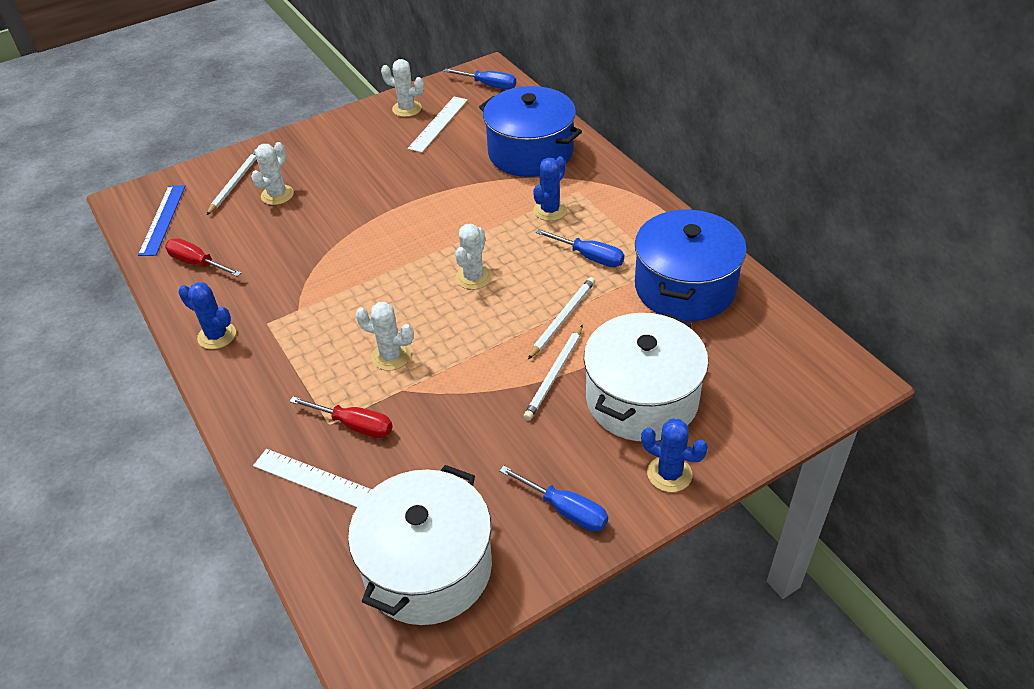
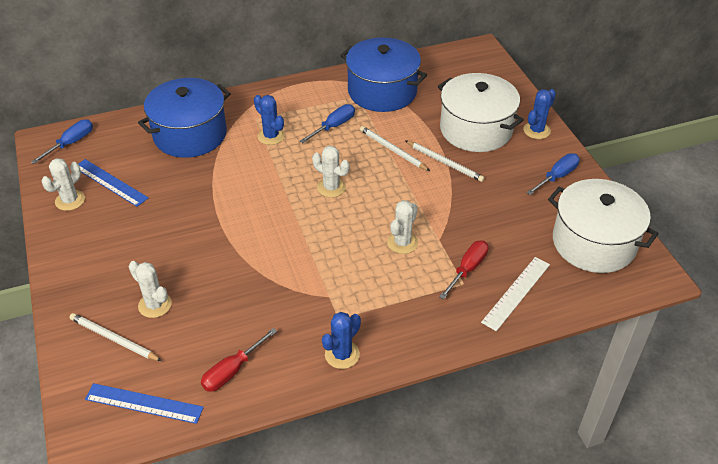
camera: 80 degrees left, 0 degrees up
(438, 124) = (110, 182): white ruler -> blue ruler

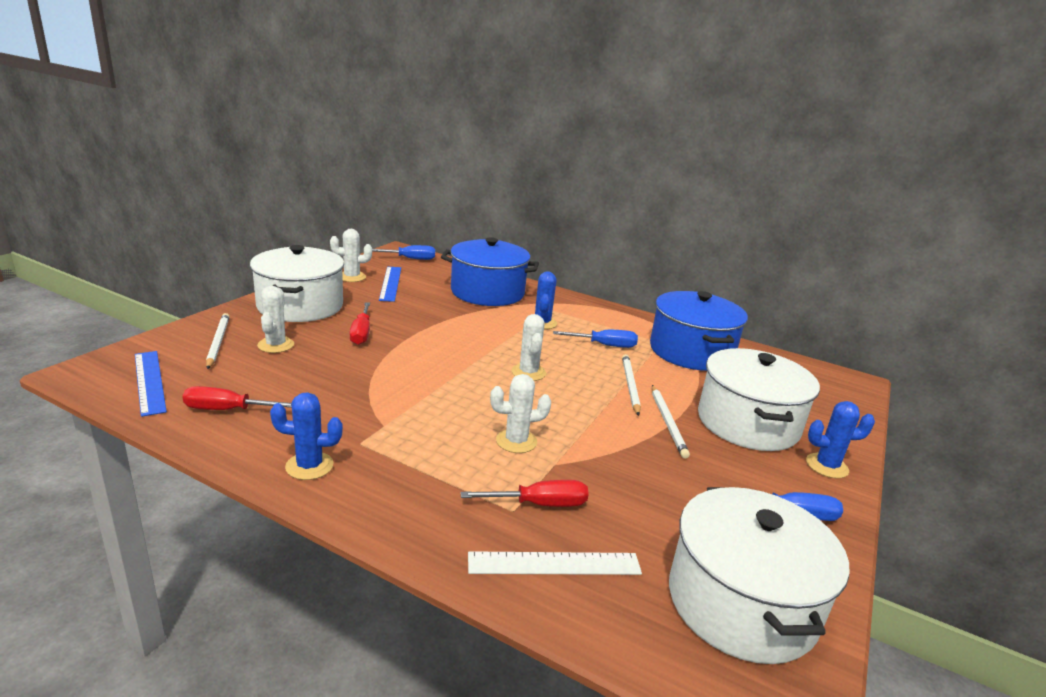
camera: 45 degrees right, 20 degrees down
(95, 260) = (300, 306): none -> white pot
(185, 245) = (361, 333): none -> red screwdriver

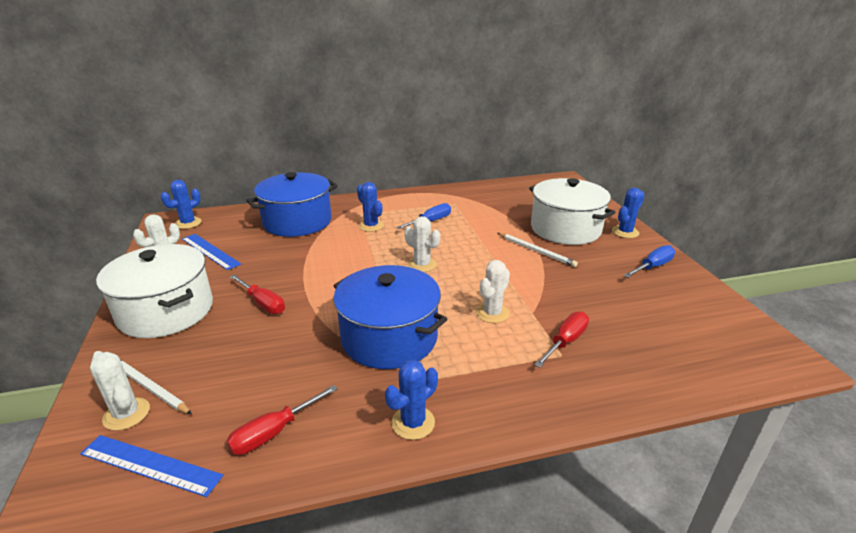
camera: 40 degrees left, 5 degrees up
(276, 345) = (209, 355): white cactus -> white cactus (126, 414)
(409, 259) = (188, 223): blue screwdriver -> blue cactus
(554, 563) = (625, 368): white ruler -> none
(630, 385) = (485, 240): white pencil -> none
(691, 352) = (477, 201): blue pot -> blue pot (389, 337)
(741, 603) = (706, 324): white pot -> none

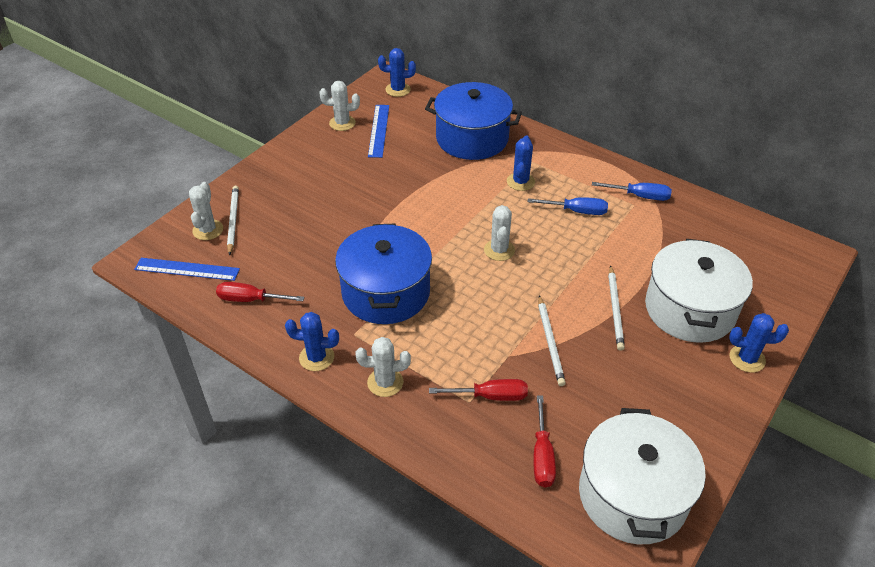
camera: 50 degrees right, 15 degrees up
(150, 465) = (187, 269): blue ruler -> blue ruler turned 60 degrees counterclockwise
(166, 311) = (297, 168): white pot -> white pot (632, 495)
(262, 303) = (352, 203): red screwdriver -> red screwdriver (542, 455)
(492, 313) = (479, 331): white cactus -> white cactus (385, 382)
(538, 288) = (550, 342): none -> white pencil
(652, 267) = (695, 409): blue screwdriver -> blue screwdriver (639, 196)

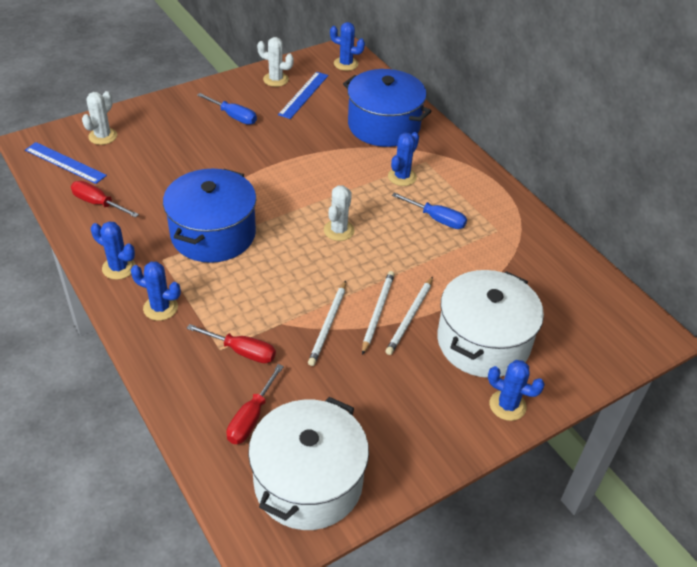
camera: 20 degrees right, 0 degrees up
(233, 220) = (128, 134): white pencil -> white pencil (377, 312)
(385, 382) = (160, 308): white cactus -> blue cactus
(639, 196) = (509, 224): blue screwdriver -> blue screwdriver (233, 116)

